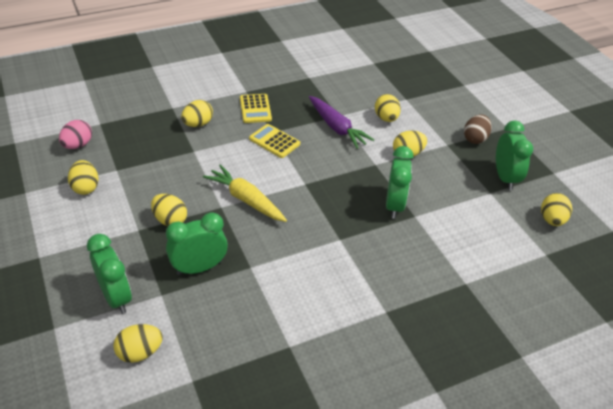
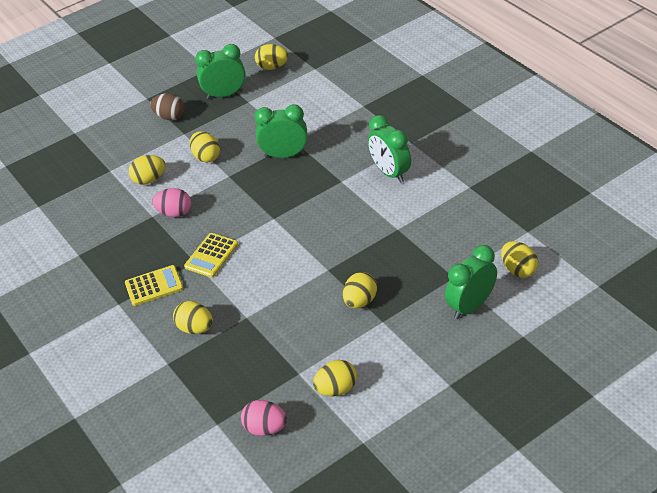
camera: 95 degrees left, 0 degrees up
(199, 267) = (412, 261): green clock -> green clock (390, 173)
(246, 200) = (311, 254): yellow carrot -> none
(337, 127) = (174, 213): purple carrot -> pink egg

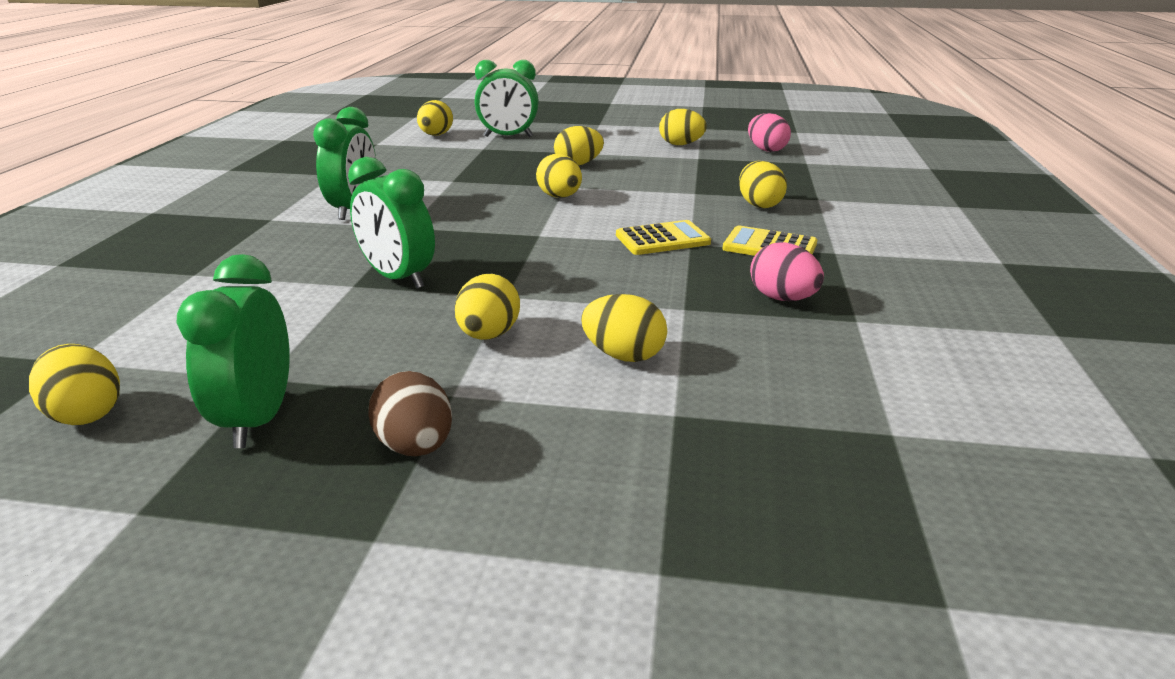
camera: 140 degrees left, 15 degrees down
(174, 213) = (647, 295): pink egg -> pink egg (782, 298)
(224, 95) = (258, 419): green clock -> green clock turned 60 degrees clockwise
(313, 256) = (560, 197): none -> yellow egg

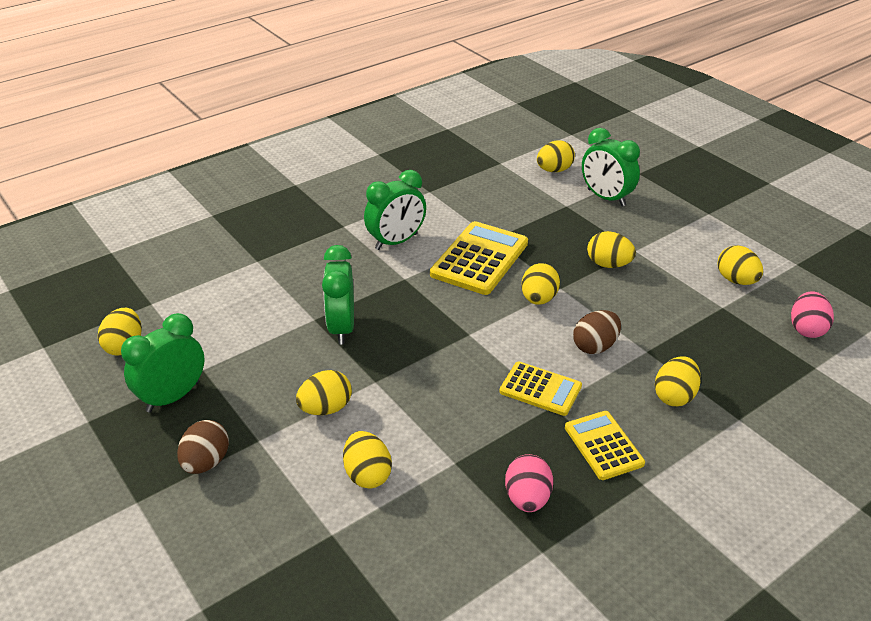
camera: 45 degrees right, 10 degrees up
(462, 194) = (479, 259): none -> yellow calculator
(655, 203) = (595, 346): none -> brown egg

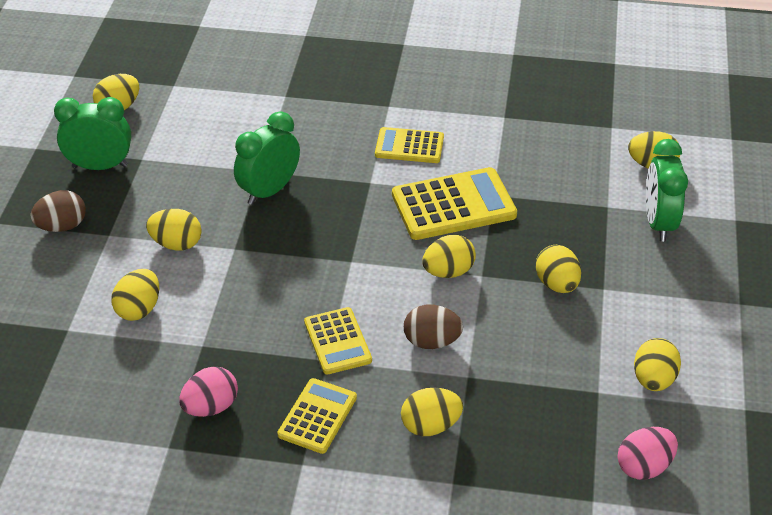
camera: 45 degrees right, 5 degrees up
(396, 242) = (409, 146): green clock -> yellow calculator

